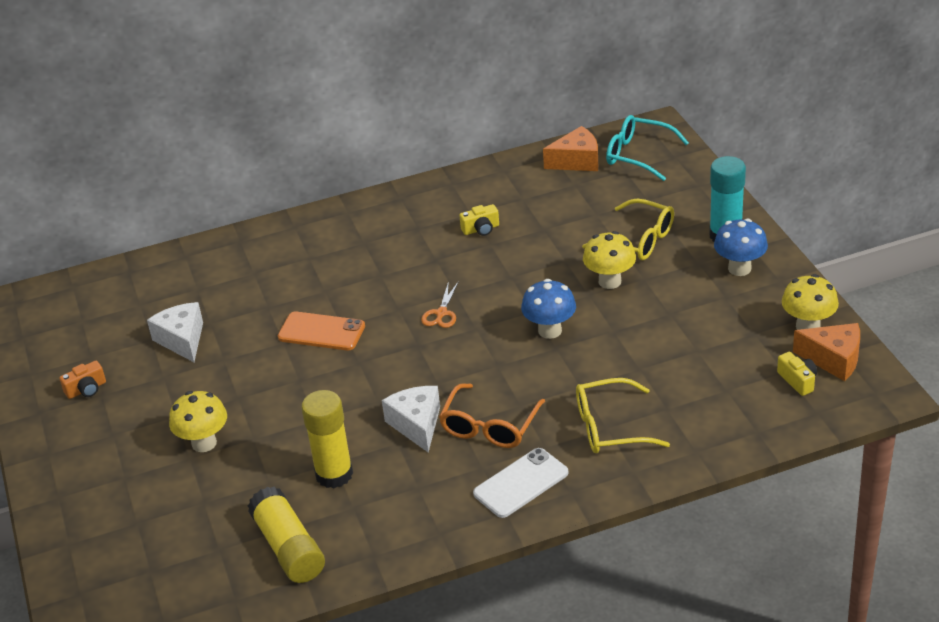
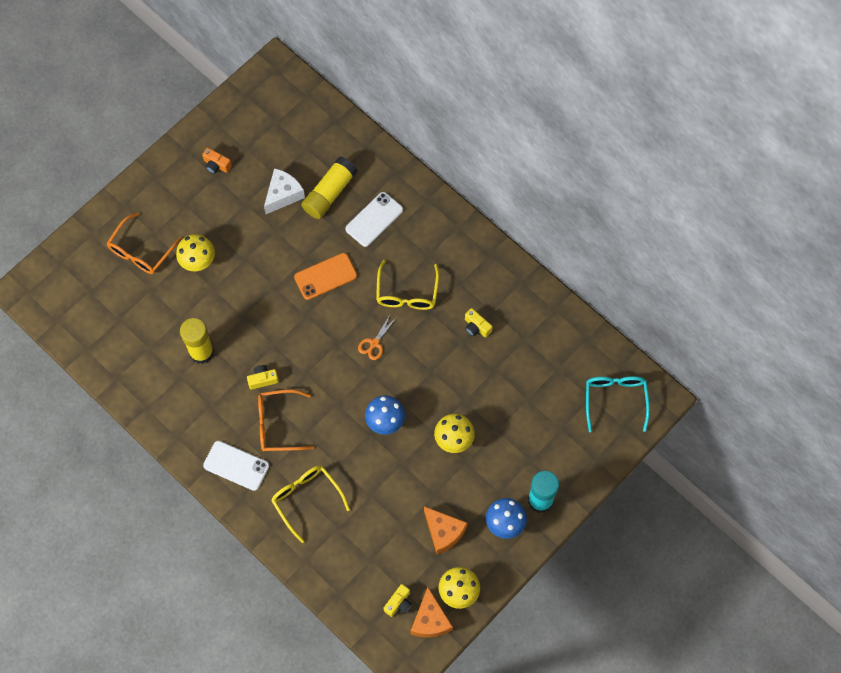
camera: 60 degrees right, 30 degrees up
(139, 497) = (141, 251): none -> orange glasses
(282, 273) = (374, 219): none -> white phone
(288, 548) = (134, 357): yellow glue stick -> yellow glue stick (329, 193)
(321, 332) = (325, 276): orange phone -> orange phone turned 75 degrees clockwise
(417, 425) = (263, 379): white cheese -> yellow camera
(441, 313) = (374, 343): orange scissors -> orange scissors turned 45 degrees counterclockwise
(577, 161) = (588, 358): orange cheese -> orange cheese (443, 532)
(638, 240) = (509, 440): yellow glasses -> yellow glasses (407, 293)

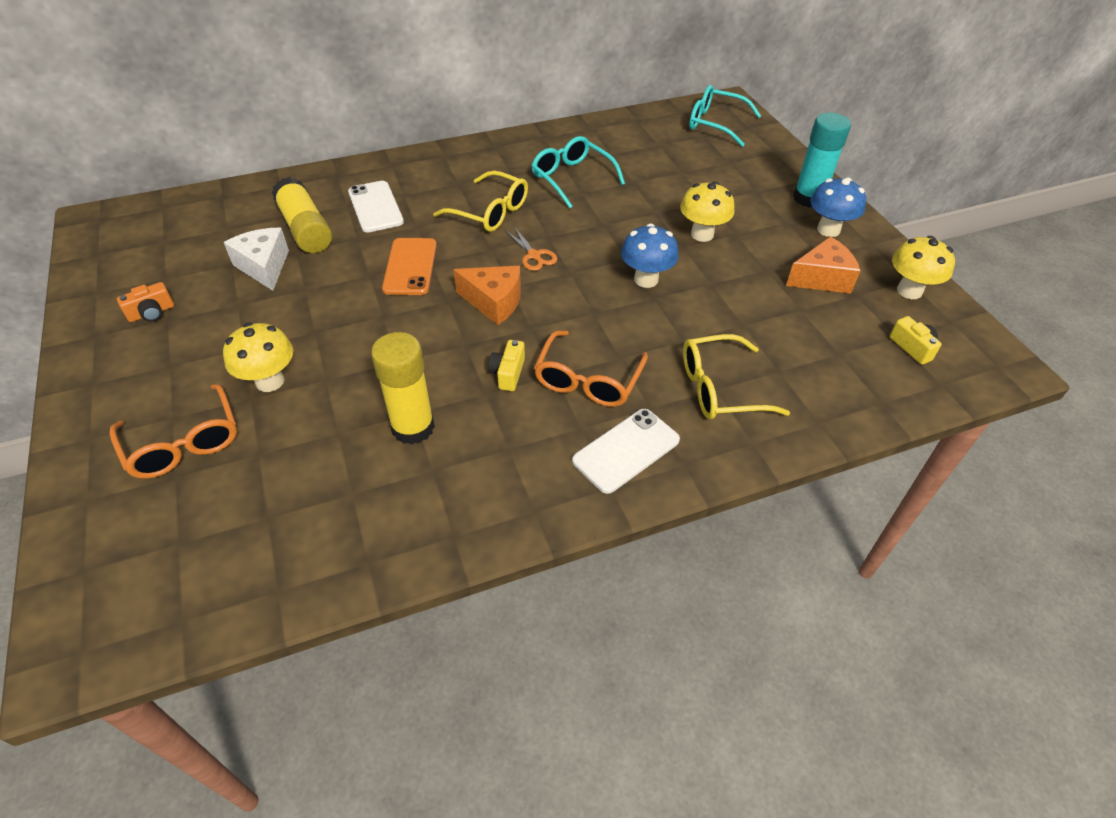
camera: 65 degrees left, 20 degrees down
(430, 620) = (944, 327): orange cheese -> orange cheese (494, 302)
(476, 327) = (572, 178): yellow camera -> turquoise glasses

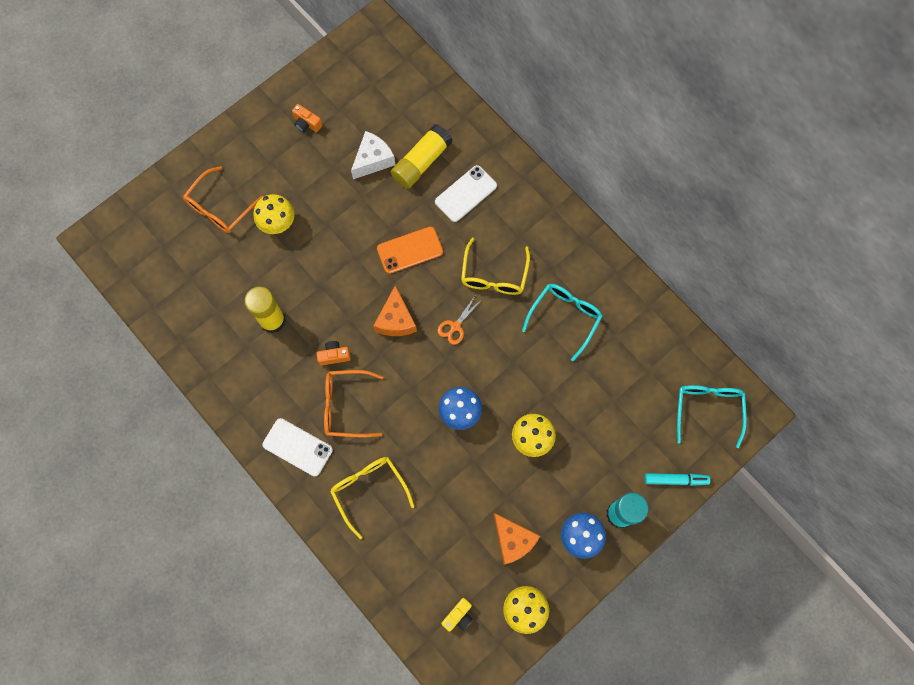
camera: 70 degrees right, 25 degrees up
(508, 373) = (334, 355): yellow camera -> orange camera
(781, 157) = (675, 480): none -> turquoise marker

